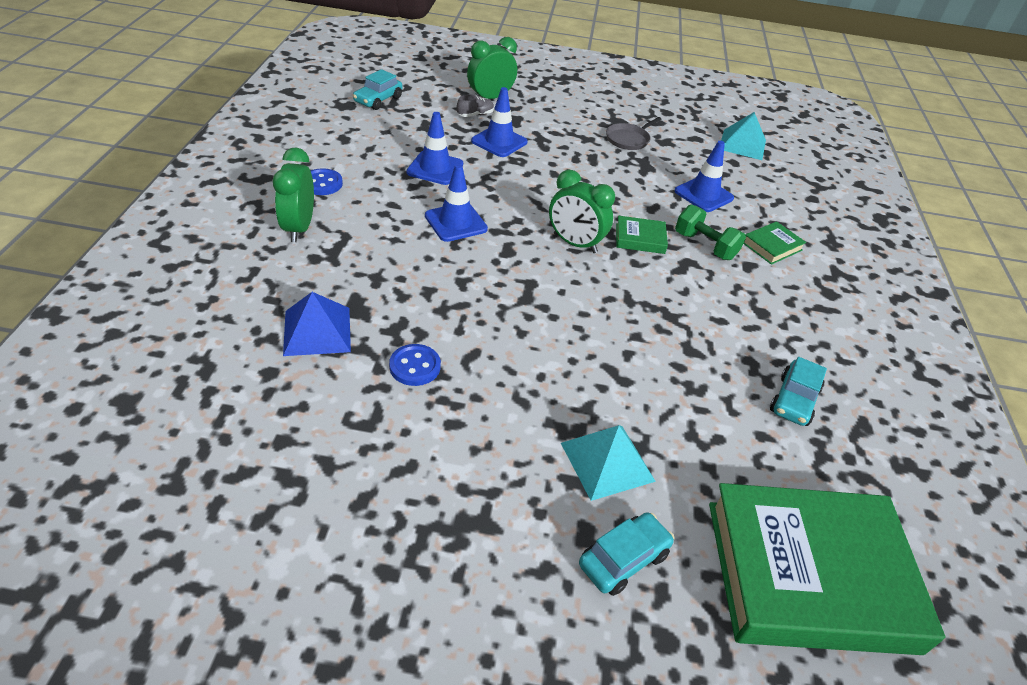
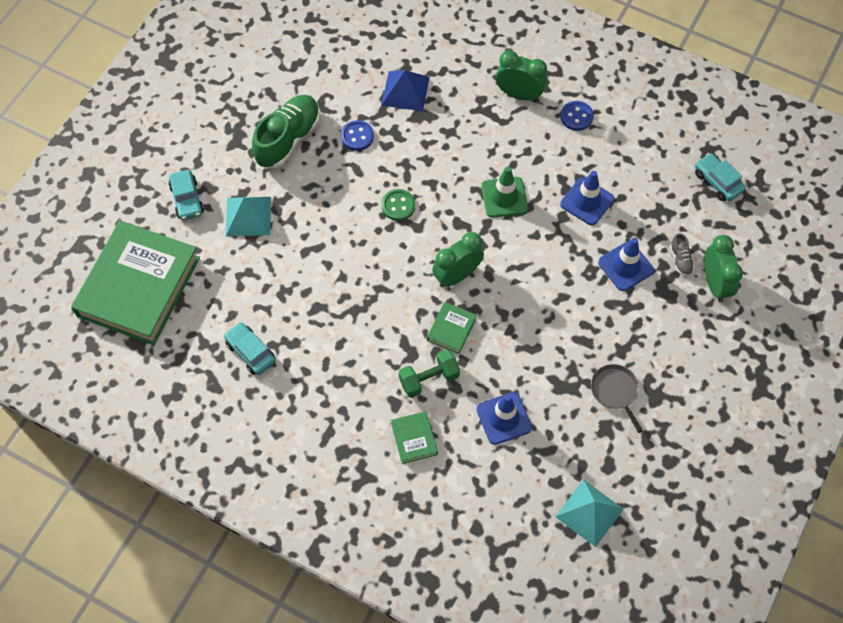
camera: 115 degrees right, 20 degrees up
(449, 448) = (288, 139): none -> green shoe
(456, 222) = (504, 197): blue traffic cone -> green traffic cone
(509, 305) = (398, 206): none -> green button

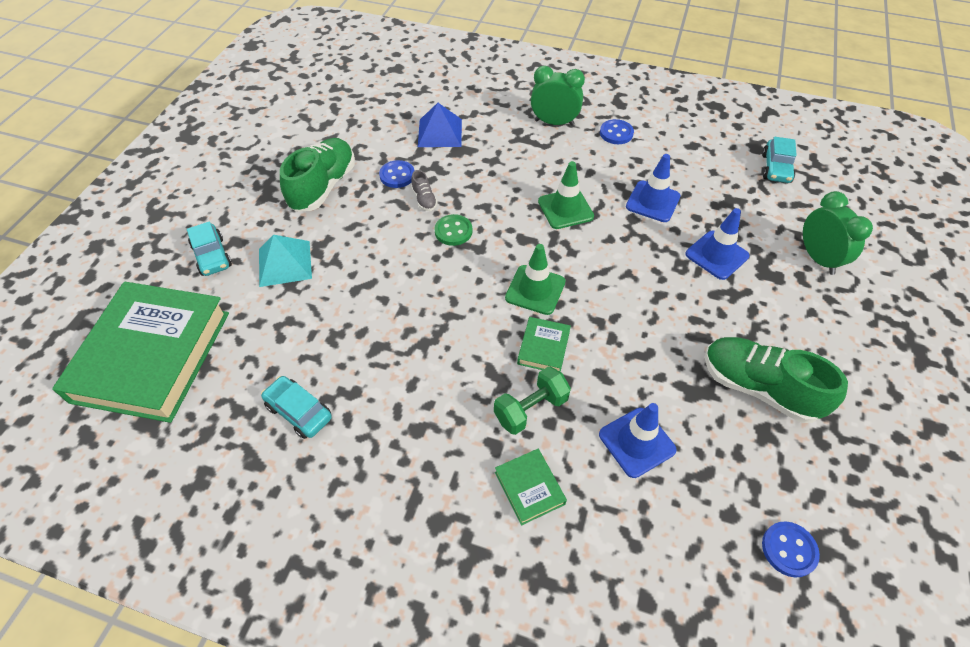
camera: 10 degrees left, 10 degrees down
(457, 275) = (535, 290): green clock -> green traffic cone
(589, 513) = (789, 549): turquoise pyramid -> blue button
(615, 391) = (759, 388): grey pan -> green shoe
(680, 260) = (771, 241): grey shoe -> grey shoe (424, 199)
(717, 181) = (776, 168): turquoise car -> turquoise car turned 120 degrees counterclockwise

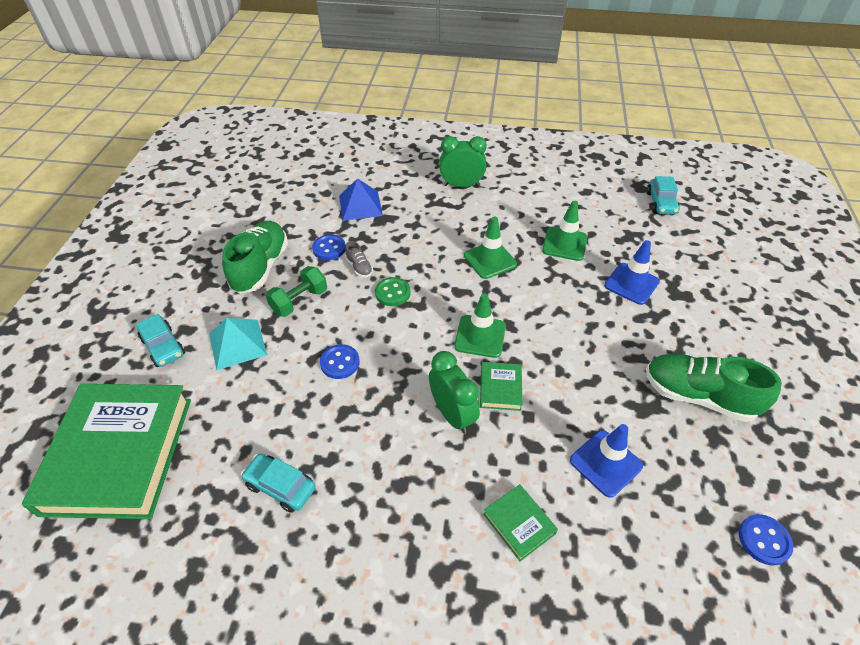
camera: 10 degrees left, 5 degrees down
(531, 409) = (502, 448): green dumbbell -> green dumbbell (299, 301)
(616, 133) = (518, 188): blue button -> blue button (340, 362)
(652, 201) = (564, 244): blue traffic cone -> green traffic cone
(818, 258) = (716, 275): green clock -> green clock (452, 414)

